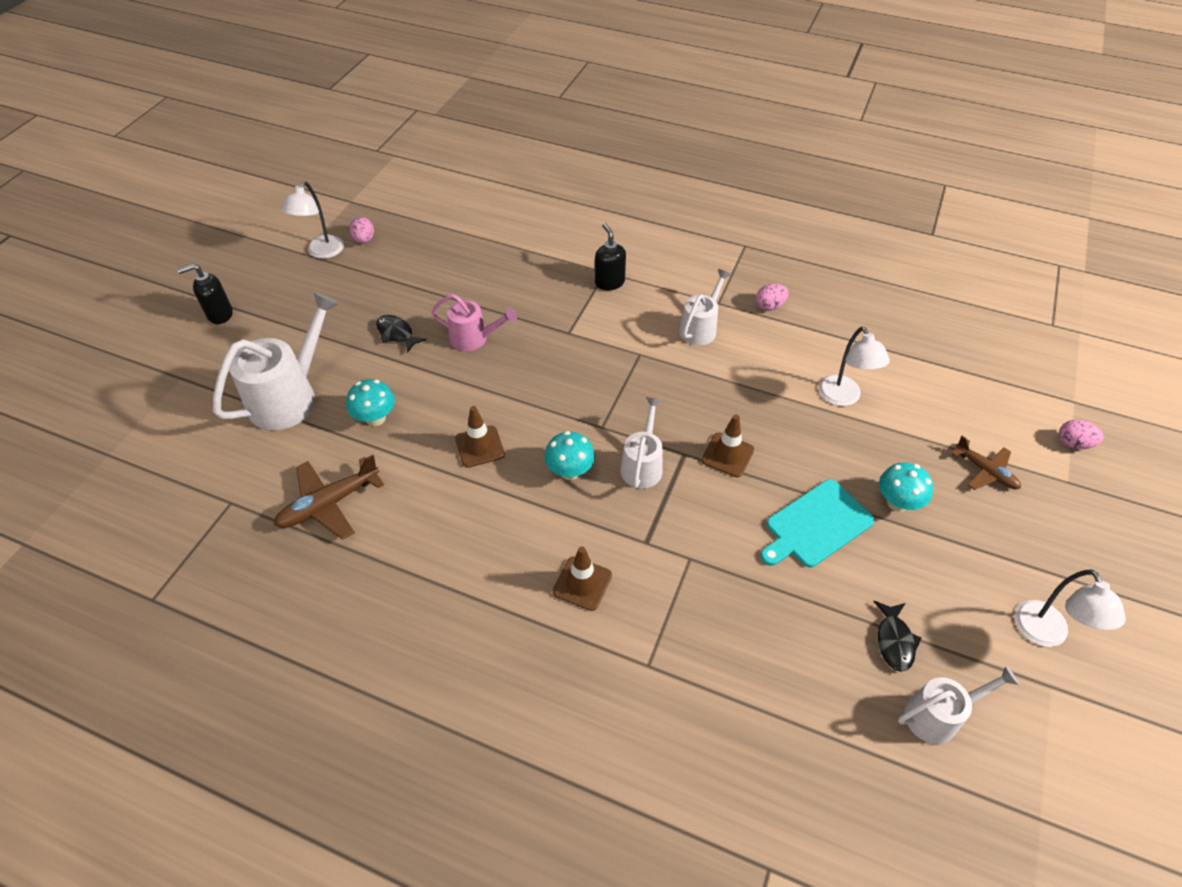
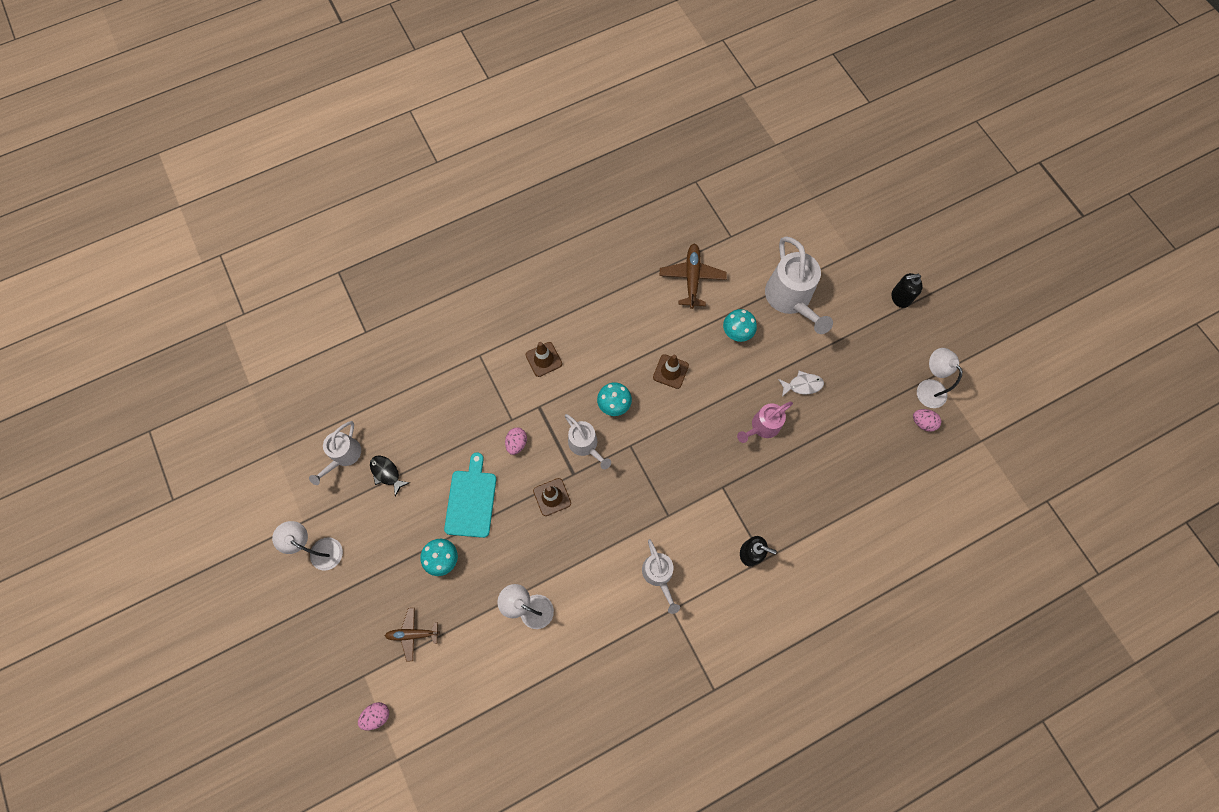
camera: 130 degrees right, 20 degrees up
(219, 314) = (900, 297): black soap dispenser -> black soap dispenser turned 120 degrees counterclockwise
(397, 334) = (802, 385): black fish -> white fish
(769, 306) = (640, 643): pink egg -> pink egg (517, 443)

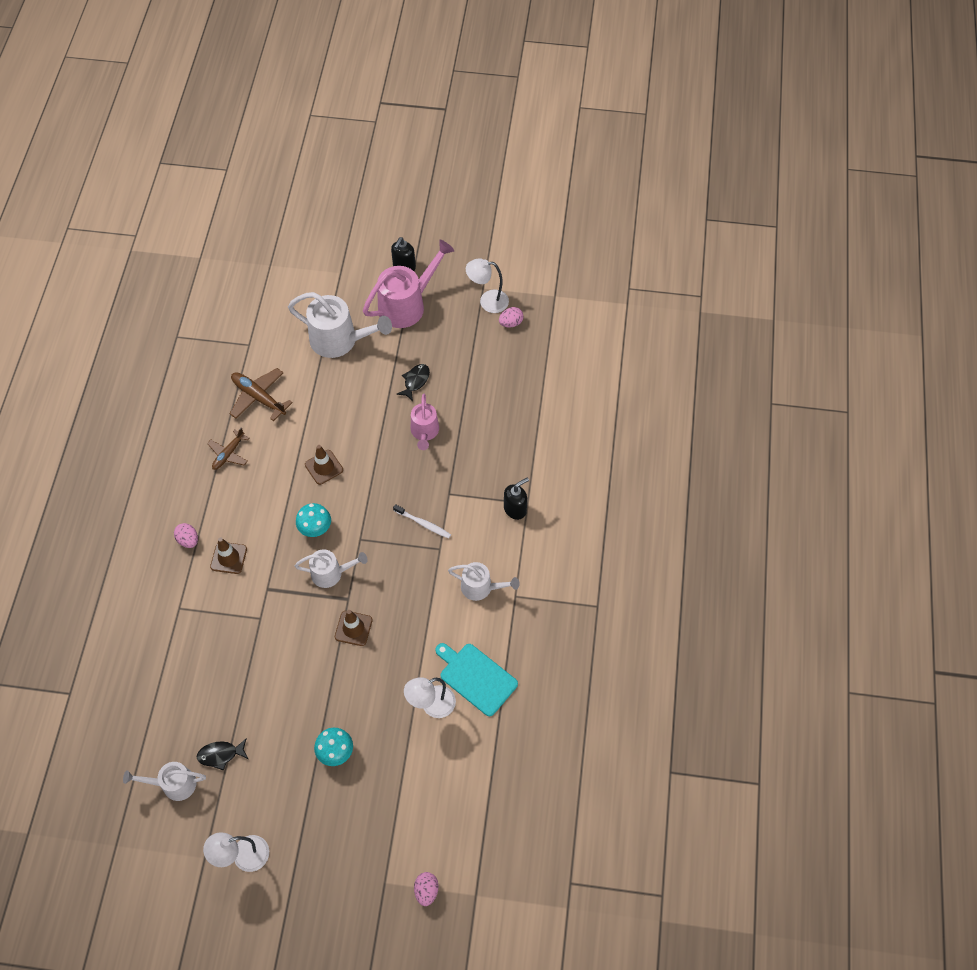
camera: 55 degrees left, 10 degrees down
(343, 456) = (173, 784): white watering can -> white watering can turned 120 degrees clockwise
(412, 634) = (380, 818): brown plane -> brown plane (228, 454)
(471, 500) = (303, 696): turquoise cutting board -> turquoise cutting board (476, 677)
(517, 443) = (284, 627): pink egg -> pink egg (188, 540)
(680, 486) = (423, 524): none -> white toothbrush
(737, 332) = (333, 397): turquoise mushroom -> none
(802, 385) = (415, 381): white fish -> black fish
(867, 326) = (407, 304): none -> pink watering can

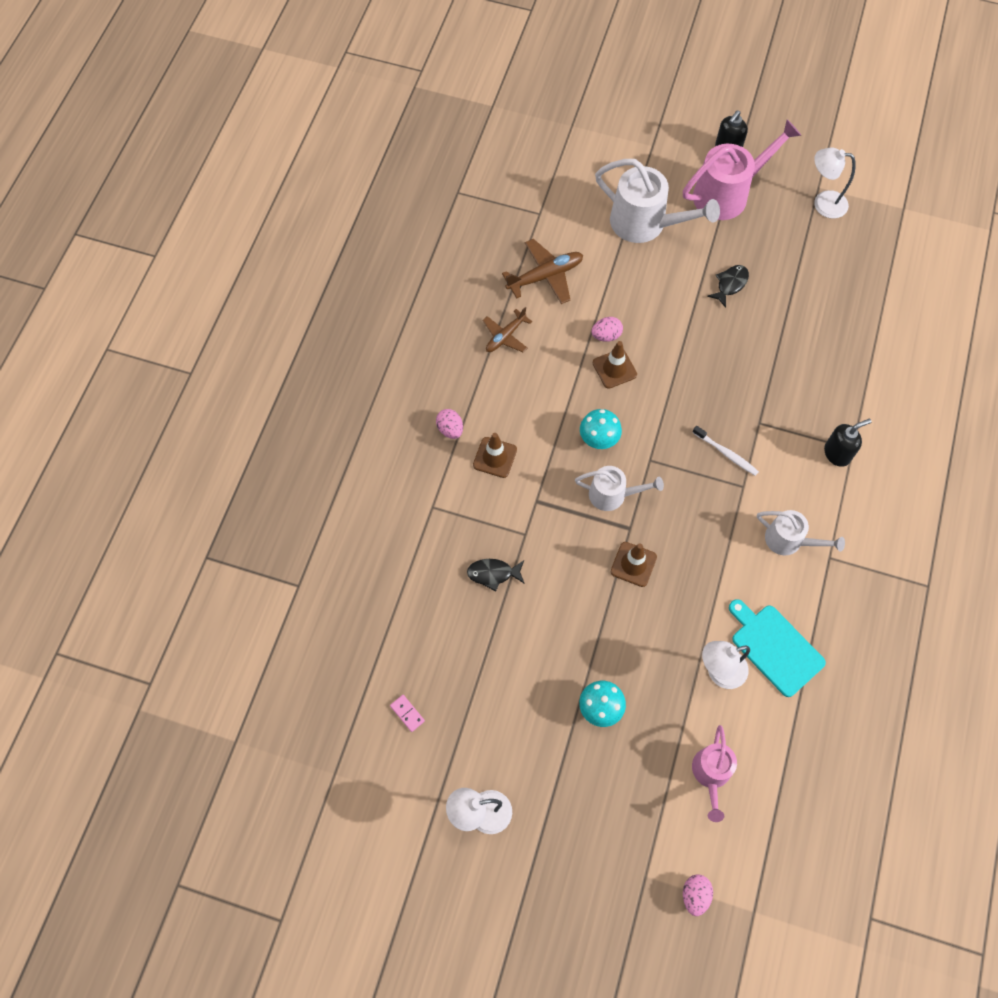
camera: 10 degrees right, 5 degrees up
(173, 784) = (407, 713): white watering can -> pink domino
(220, 754) = (465, 688): black fish -> black fish (493, 574)
(258, 397) = (545, 276): brown plane -> brown plane turned 105 degrees clockwise
(425, 432) = (736, 346): pink watering can -> pink watering can (711, 775)
(511, 323) = (848, 233): pink egg -> pink egg (606, 335)

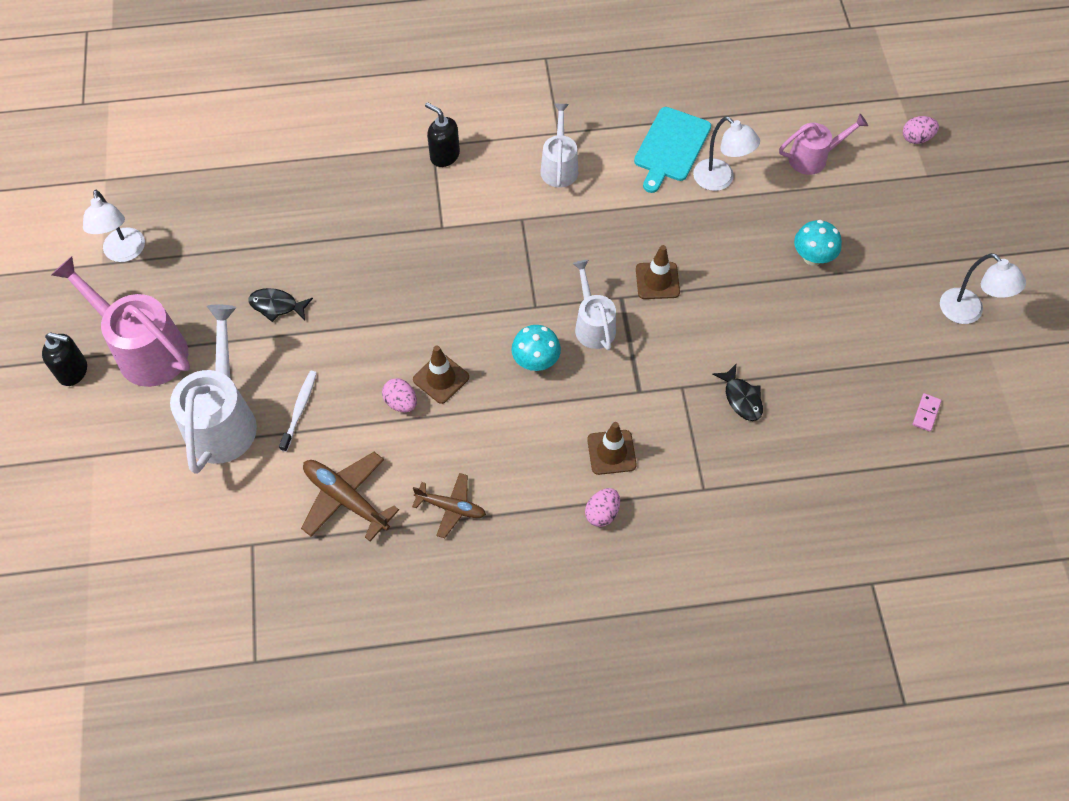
camera: 115 degrees left, 5 degrees down
(726, 454) = (492, 244): white toothbrush -> white toothbrush (300, 409)

